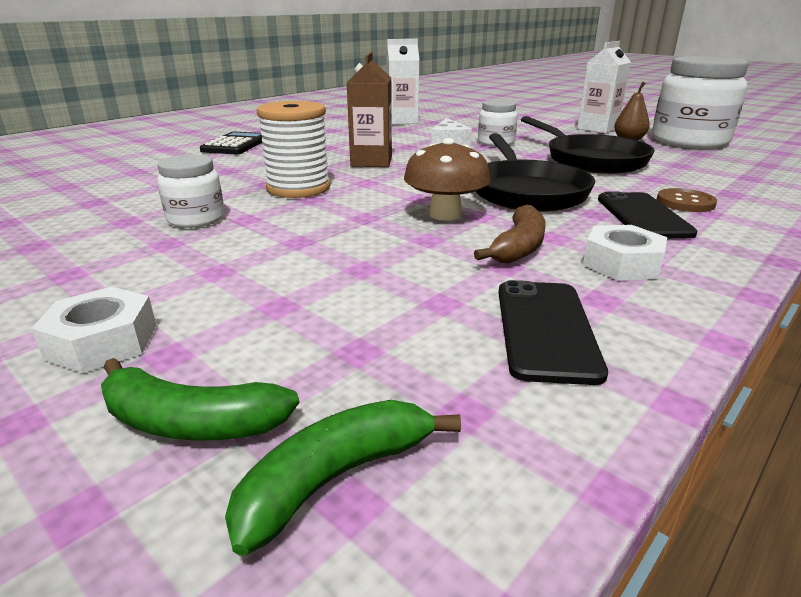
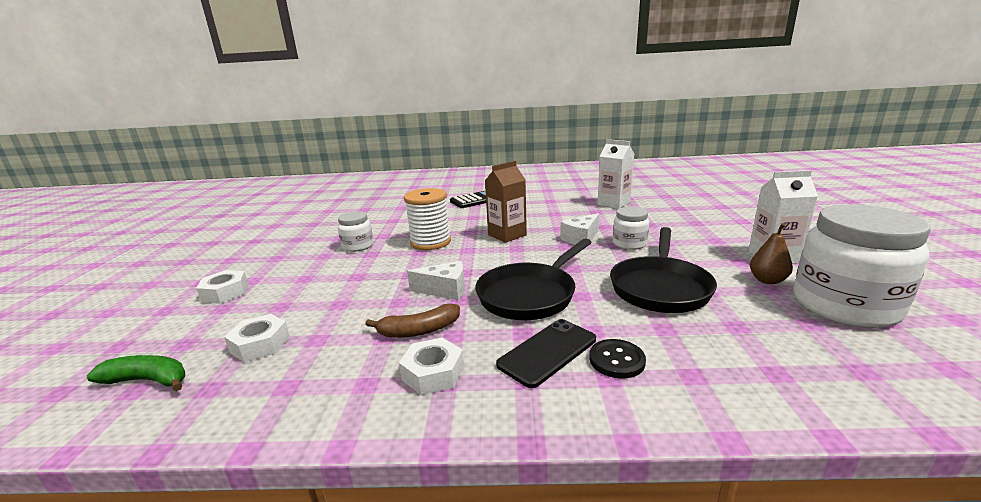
camera: 50 degrees right, 5 degrees down
(191, 422) = (176, 336): green banana -> none
(385, 344) = (260, 344): none -> white nut
(445, 214) = (445, 290): brown mushroom -> white cheese
(545, 329) = (307, 380): black phone -> none
(685, 202) = (616, 360): brown button -> black button

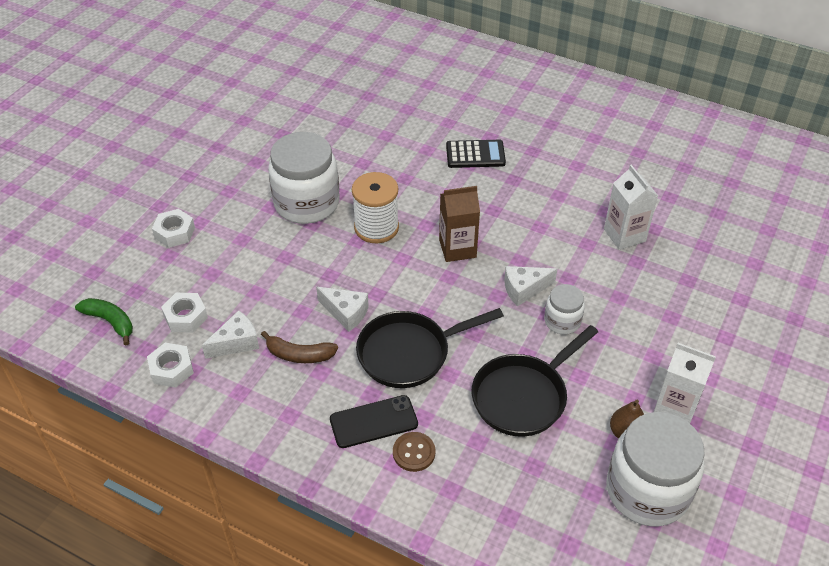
camera: 25 degrees right, 25 degrees up
(337, 344) = (236, 342): none -> white cheese
(358, 246) = (306, 203): white jar -> white jar, size x1.98
(433, 373) = (286, 403): white nut -> white nut (171, 369)
(616, 360) = (414, 452): black button -> brown button

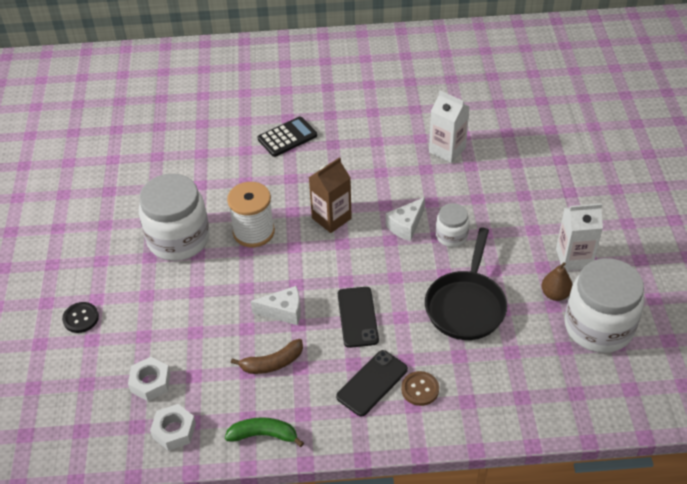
camera: 30 degrees left, 0 degrees up
(110, 322) = (85, 421): green banana -> green banana (264, 435)
(175, 233) = (81, 318): white nut -> black button
(236, 342) = (212, 380): white cheese -> none
(409, 353) = (357, 317): black pan -> black phone

